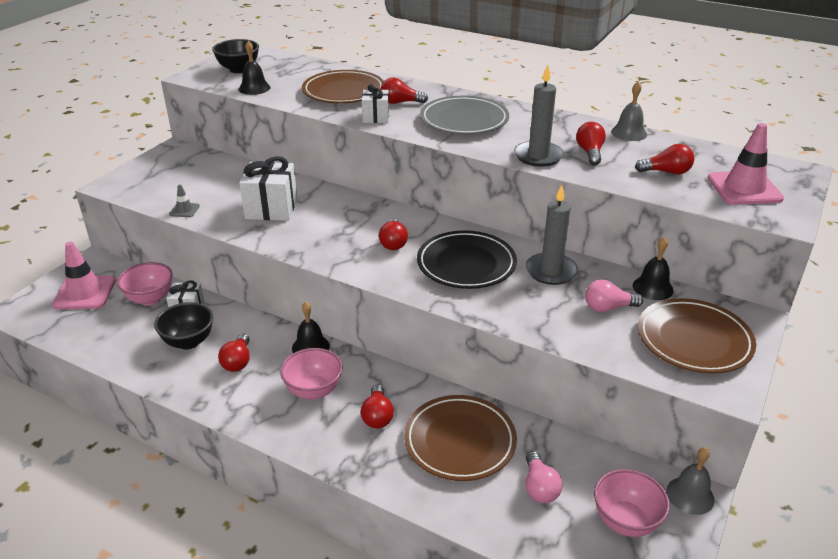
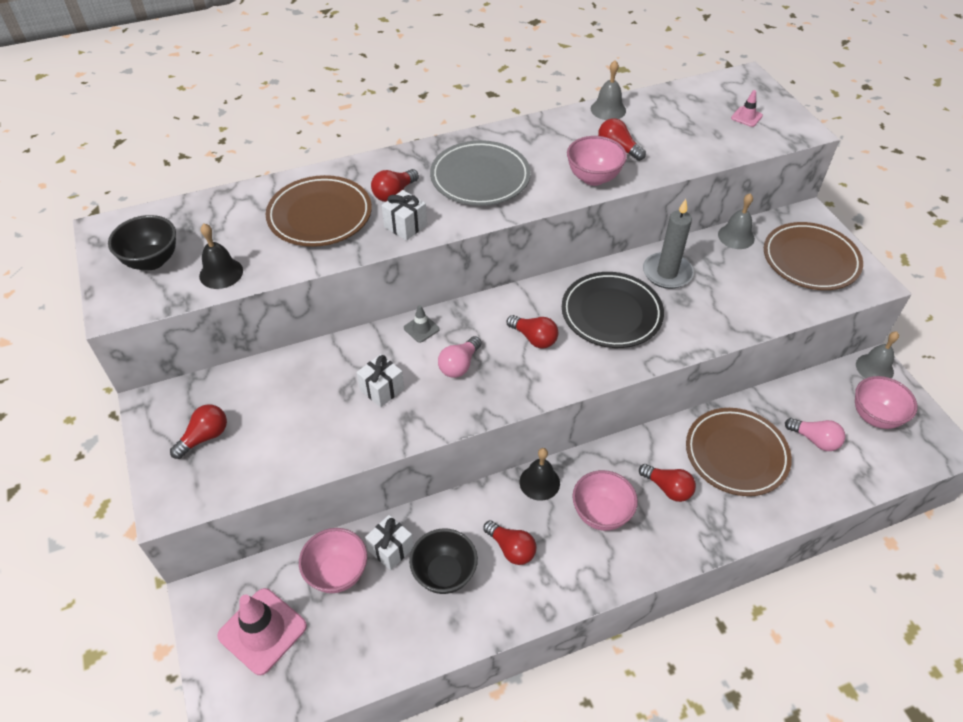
camera: 50 degrees left, 15 degrees up
(184, 210) = (306, 460): grey traffic cone -> grey traffic cone (421, 328)
(271, 208) = (382, 389): white gift -> white gift, size x0.60
(538, 156) = (593, 178): grey candle -> pink bowl
(608, 307) = (739, 275): pink light bulb -> pink light bulb (459, 365)
(653, 288) = (736, 236): black bell -> grey bell
(666, 172) = (688, 133): red light bulb -> red light bulb (205, 437)
(744, 188) = (746, 117): pink traffic cone -> pink traffic cone, size x0.48

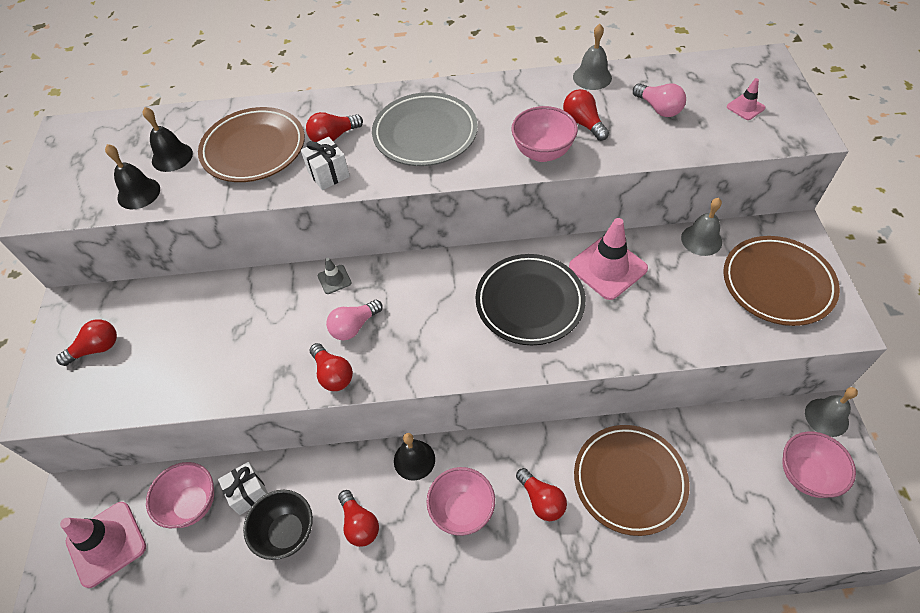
camera: 20 degrees right, 5 degrees up
(152, 261) = (87, 169): black bowl -> none
(238, 235) = (172, 157): none -> black bell
(382, 389) = (271, 336): white gift -> none
(534, 338) = (439, 313): red light bulb -> red light bulb (333, 374)
(667, 273) = (607, 268): grey candle -> pink traffic cone
(815, 440) = (724, 486): pink light bulb -> pink light bulb (658, 108)

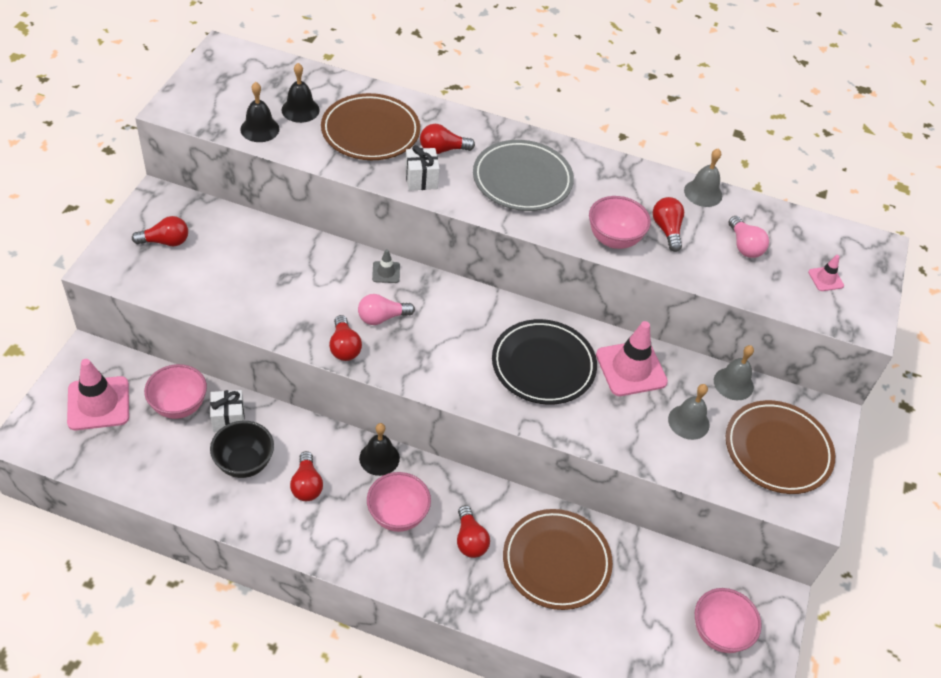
camera: 15 degrees right, 5 degrees down
(826, 417) = (772, 598): grey bell -> grey bell (688, 422)

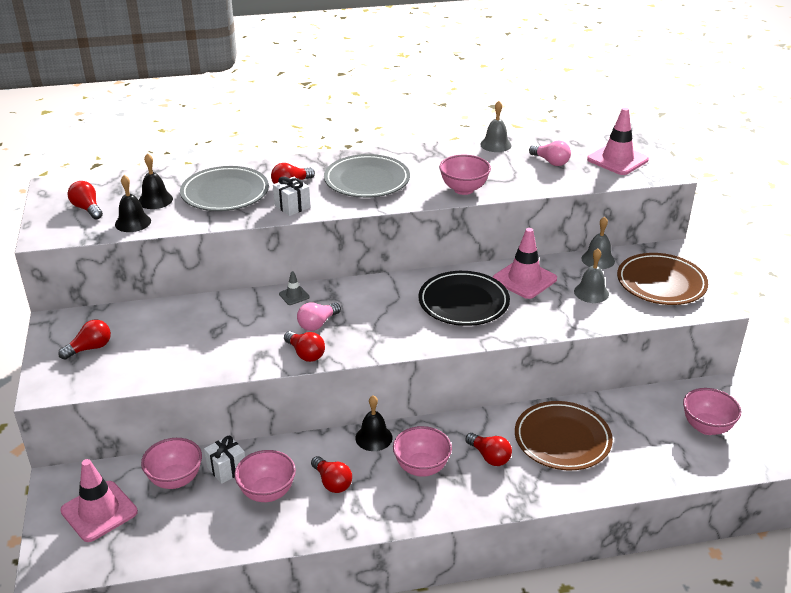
camera: 25 degrees left, 15 degrees down
(244, 463) = (267, 492): black bowl -> pink bowl
(370, 132) = (225, 193): brown plate -> grey plate
(667, 230) = (493, 172): red light bulb -> red light bulb (87, 209)
(825, 279) = (617, 160): pink traffic cone -> pink traffic cone, size x2.09

